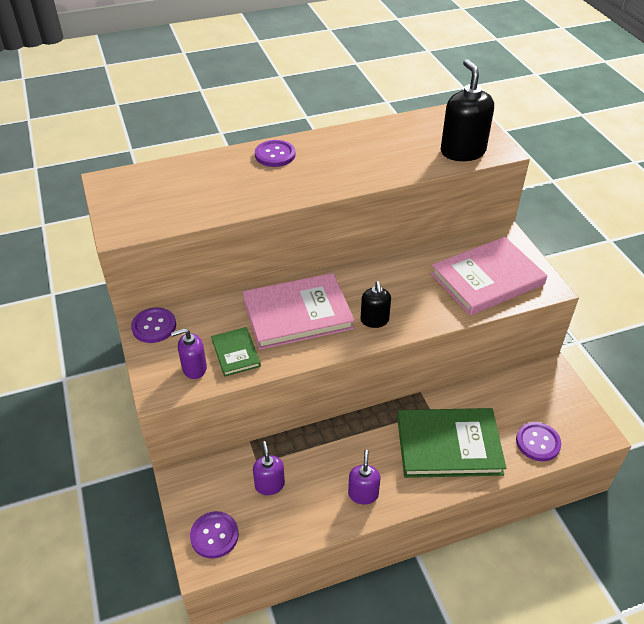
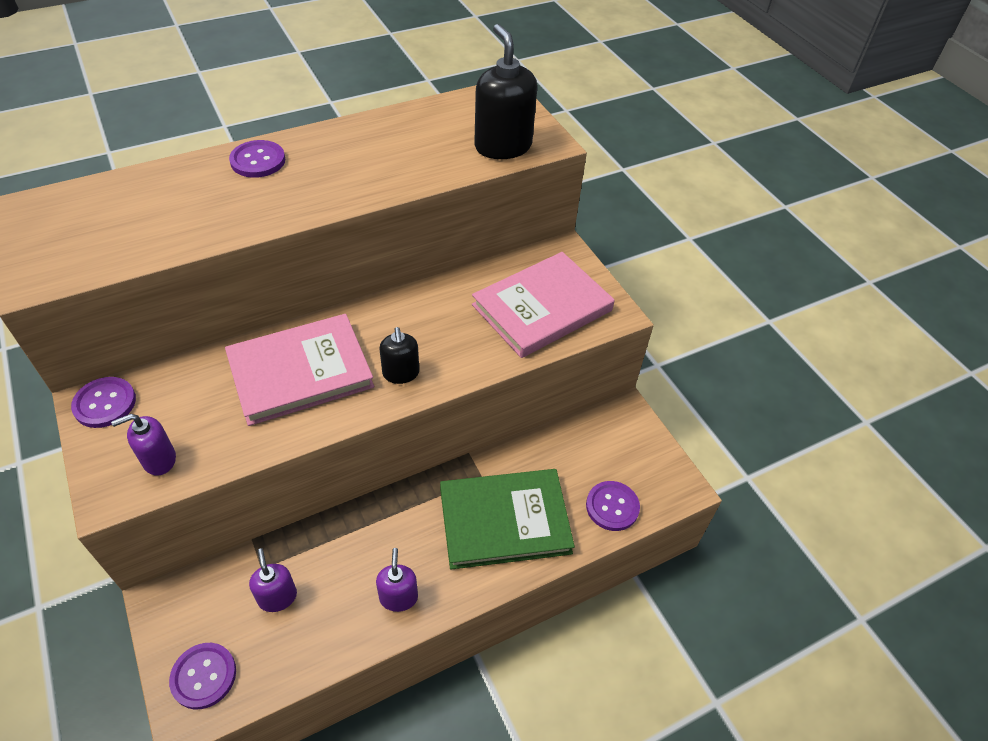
camera: 10 degrees left, 5 degrees up
(236, 353) = (217, 433): green book -> none

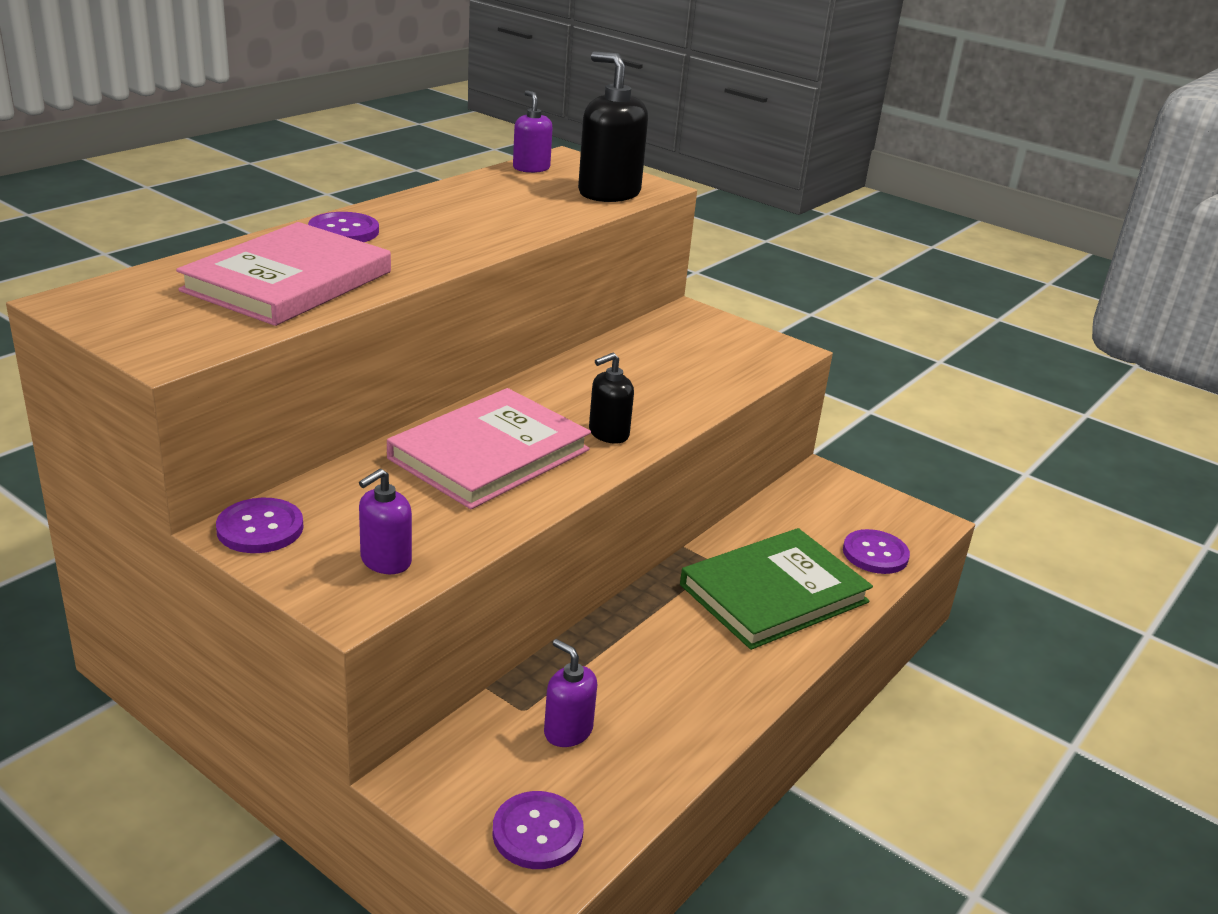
camera: 25 degrees left, 20 degrees down
(398, 597) = (713, 690): purple soap dispenser -> purple soap dispenser (531, 168)
(401, 373) = (608, 433): black soap dispenser -> black soap dispenser turned 90 degrees clockwise
(542, 308) = (710, 358): pink book -> pink book (288, 281)

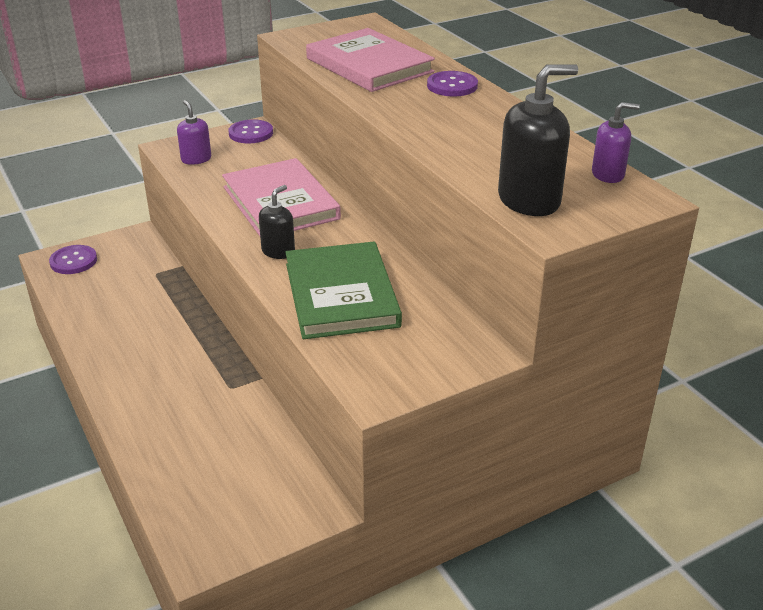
camera: 115 degrees right, 5 degrees up
(568, 731) = (127, 284): purple soap dispenser -> none
(608, 433) = (278, 251): black soap dispenser -> black soap dispenser turned 45 degrees clockwise
(773, 593) = (176, 405): green book -> green book (341, 295)
(875, 554) = (181, 490): purple button -> none

